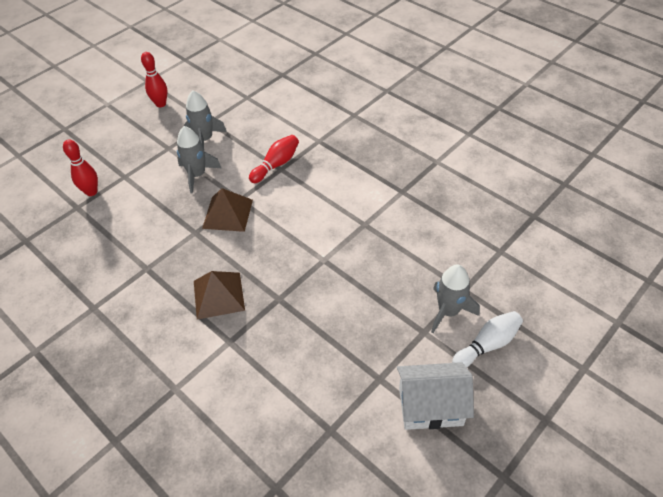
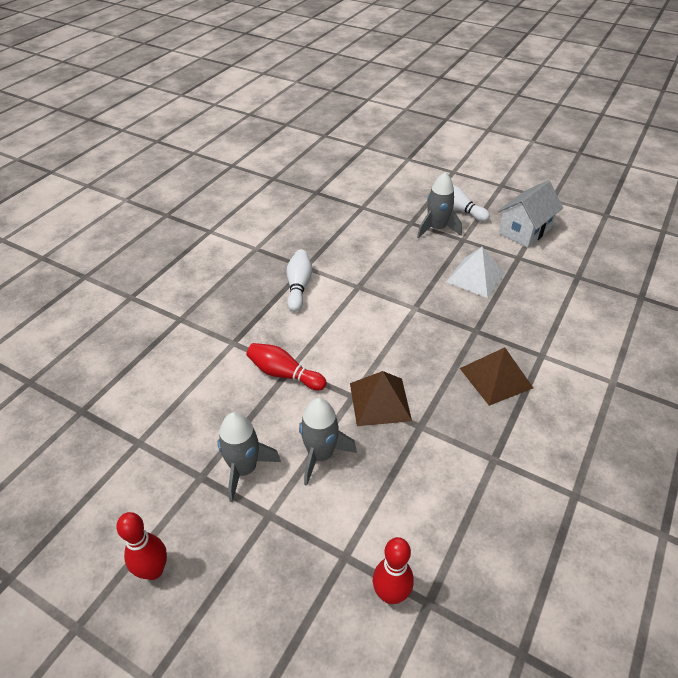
camera: 105 degrees left, 5 degrees down
(355, 323) = (475, 277): none -> white pyramid
(374, 184) = (298, 286): none -> white bowling pin
(430, 406) = (524, 231): white house -> white house turned 60 degrees clockwise

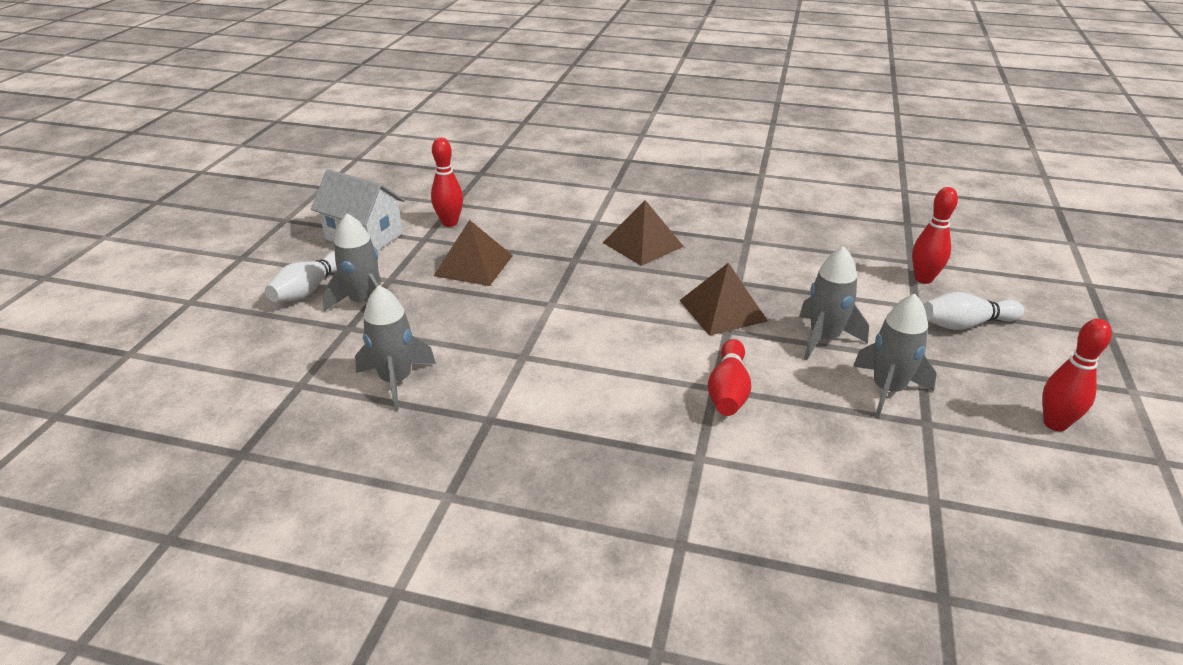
camera: 105 degrees left, 10 degrees down
(298, 286) = (543, 416): white bowling pin -> white bowling pin (965, 324)
(352, 237) = (396, 381): none -> grey rocket
(475, 277) = (473, 265): white pyramid -> brown pyramid
(543, 271) = (450, 223): none -> red bowling pin

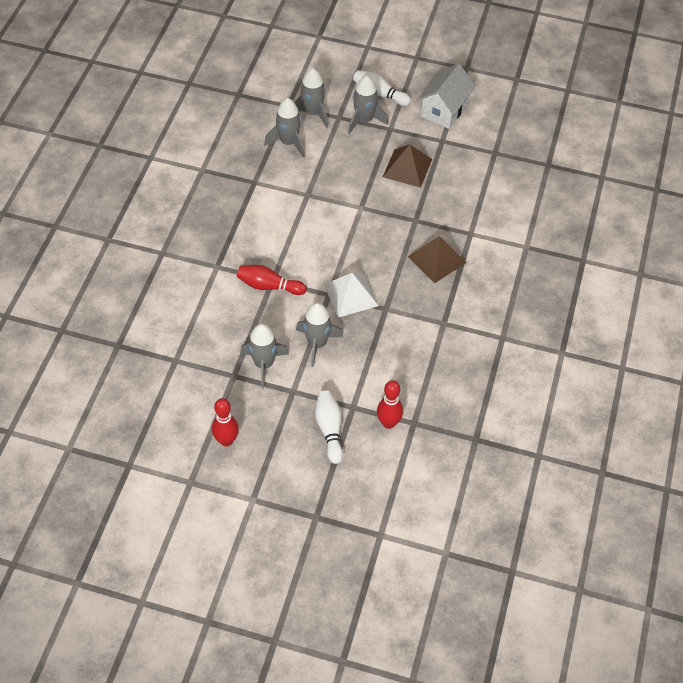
camera: 90 degrees right, 20 degrees up
(330, 355) = (312, 113): none -> grey rocket
(450, 223) = (465, 152): red bowling pin -> none
(722, 310) = (351, 295): brown pyramid -> white pyramid

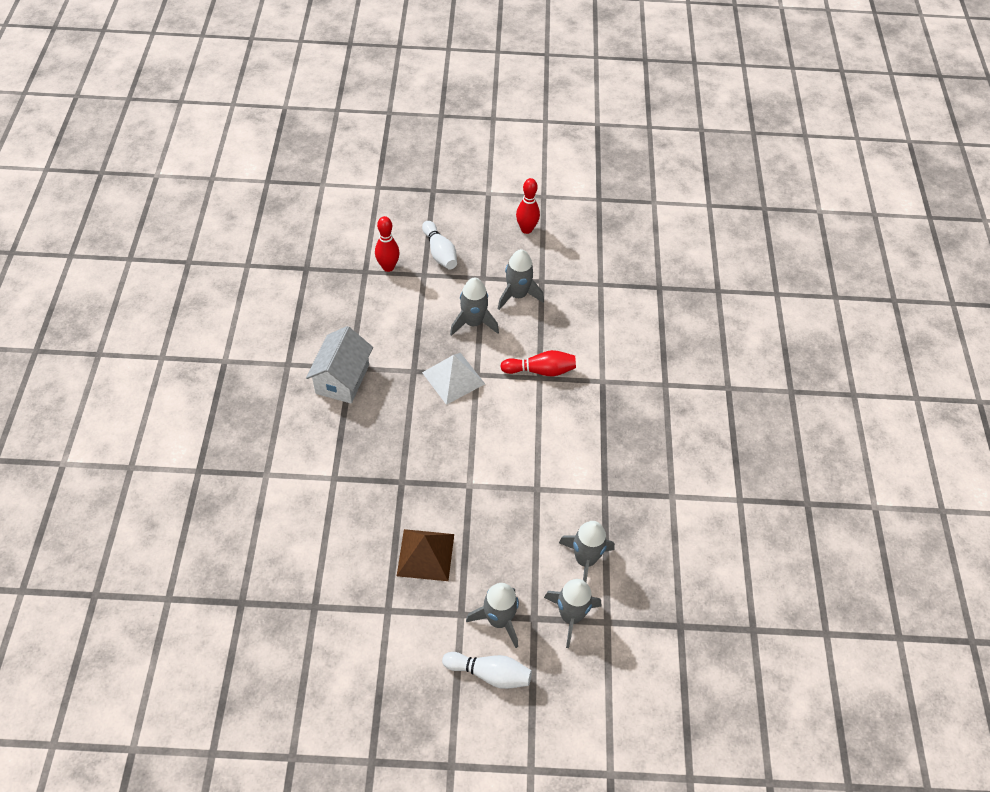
camera: 165 degrees right, 0 degrees up
(436, 259) = (369, 437): brown pyramid -> none
(444, 110) = (392, 666): white house -> white house (342, 379)

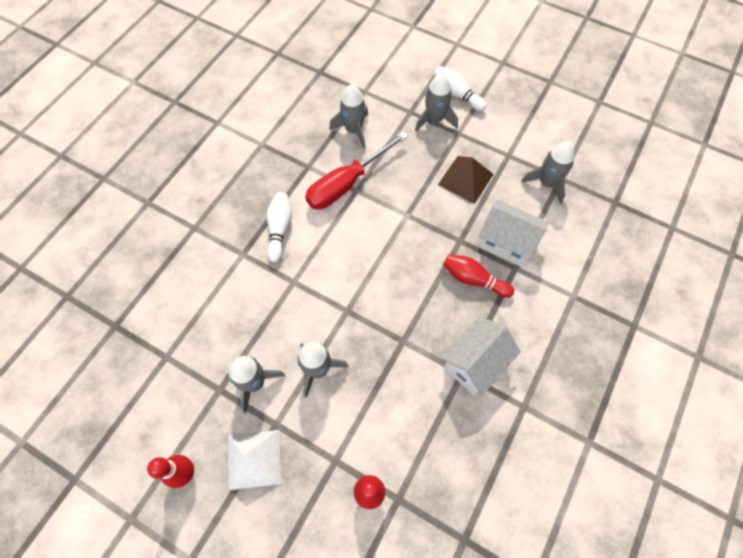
camera: 150 degrees left, 10 degrees up
(352, 500) = (506, 242): none -> white house
(440, 252) = (301, 486): white bowling pin -> white bowling pin (279, 229)
(453, 378) = (370, 316): white pyramid -> white pyramid (254, 459)
(541, 370) = (288, 288): red bowling pin -> red bowling pin (473, 279)
(551, 491) = (346, 184): none -> red screwdriver
(570, 616) = (385, 103): grey rocket -> grey rocket (547, 183)

